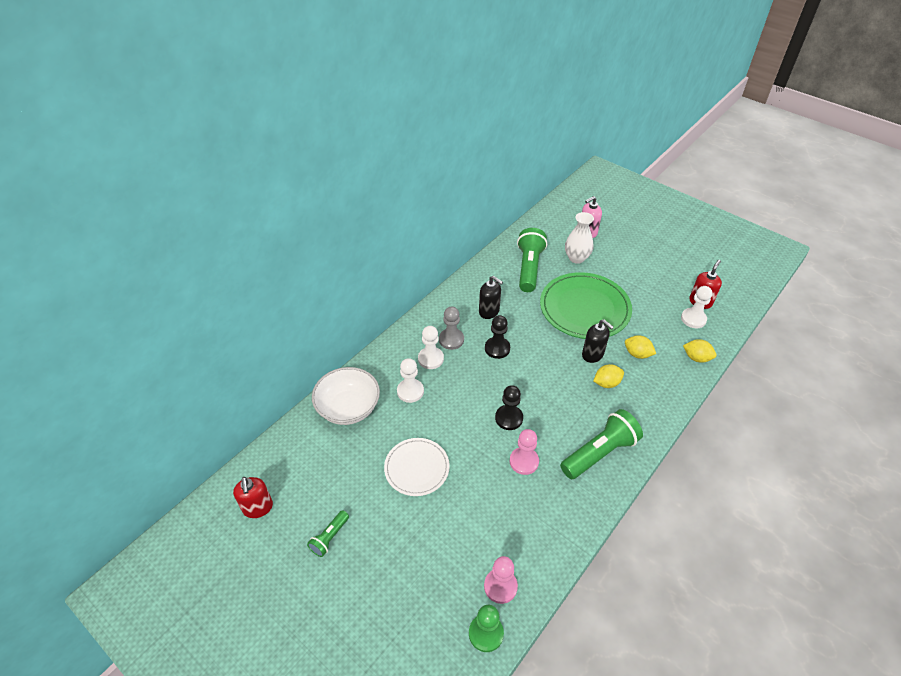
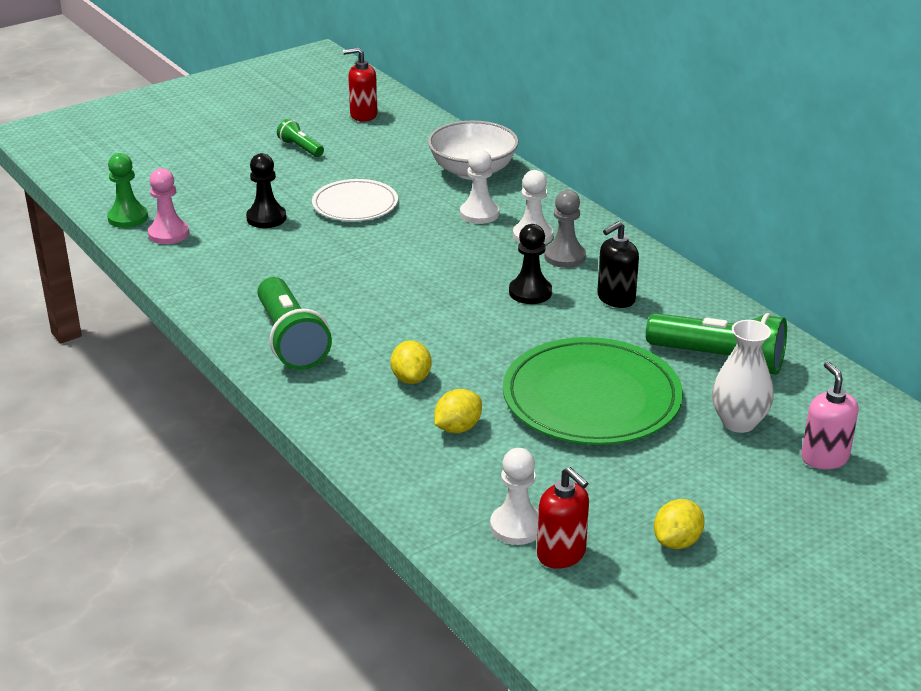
camera: 105 degrees right, 15 degrees down
(509, 418) = (393, 279): black pawn -> black pawn (266, 218)
(524, 461) = (316, 278): pink pawn -> none
(592, 354) = (477, 380): black soap dispenser -> none
(696, 358) = (417, 496): yellow lemon -> yellow lemon (677, 541)

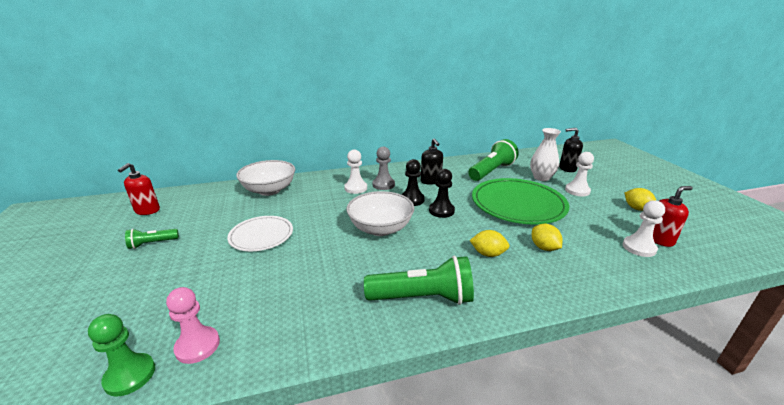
camera: 70 degrees left, 5 degrees down
(266, 218) = (236, 279): black pawn -> black pawn (441, 211)
(424, 282) = (380, 228): none -> white bowl
(479, 214) = (318, 197): white pawn -> white pawn (577, 191)
(824, 458) = (567, 168): pink soap dispenser -> black soap dispenser

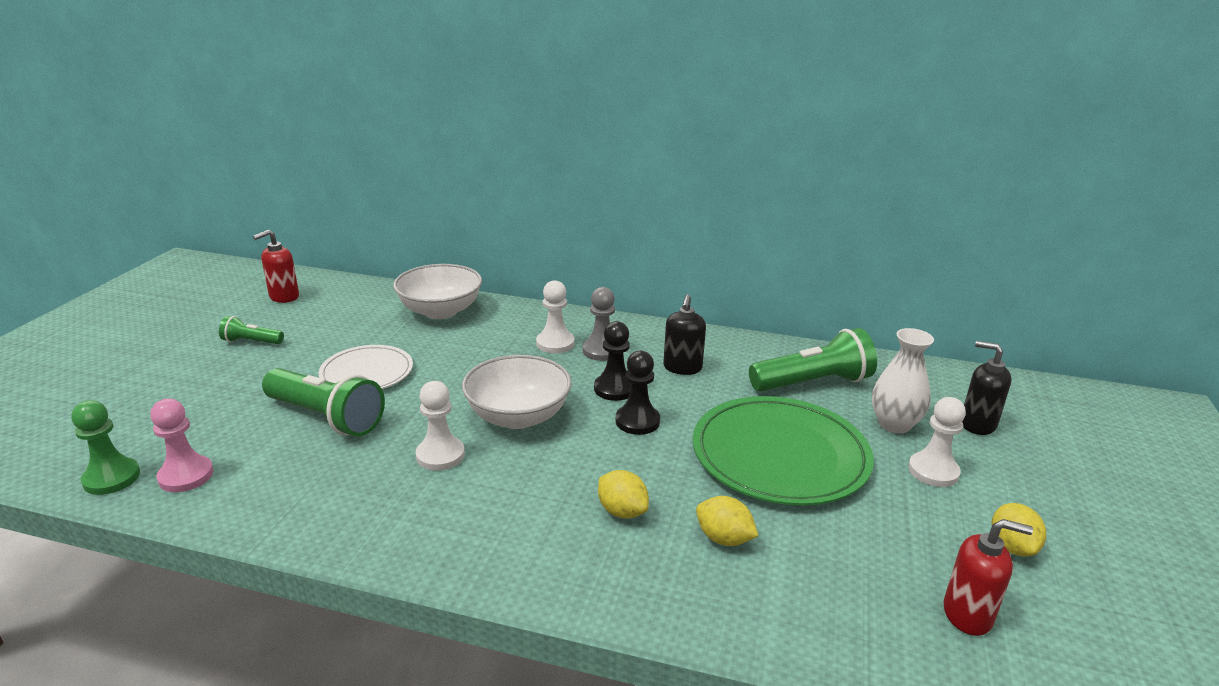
camera: 30 degrees right, 0 degrees up
(422, 298) = (459, 530): green flashlight -> green flashlight (326, 417)
(544, 248) = (724, 539): yellow lemon -> yellow lemon turned 60 degrees counterclockwise
(639, 247) = (900, 610): white pawn -> white pawn (440, 455)

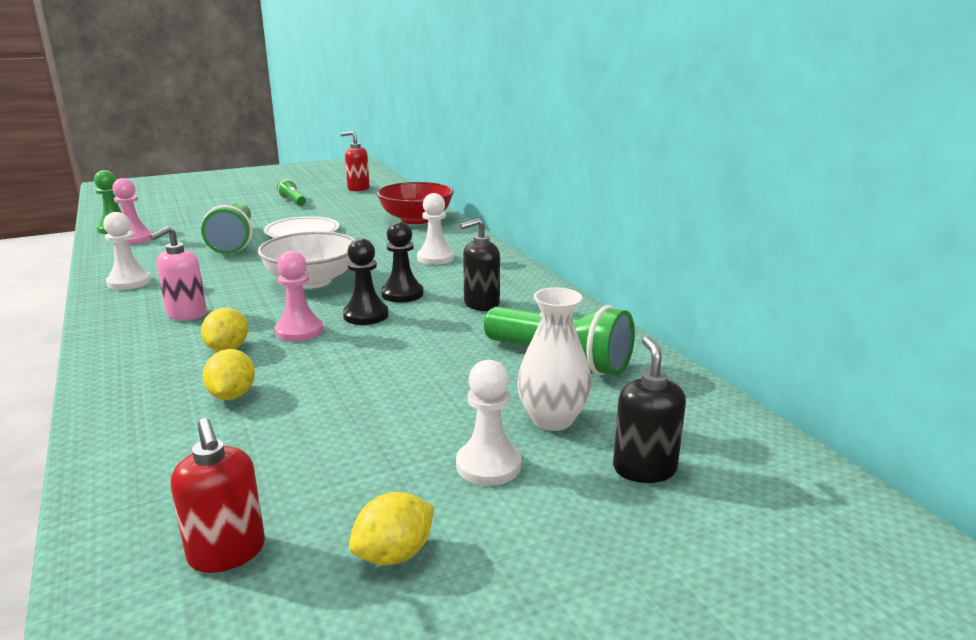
camera: 50 degrees right, 5 degrees down
(440, 311) = (416, 219): white bowl -> red bowl
(440, 455) = (230, 279): white pawn -> white pawn (129, 282)
(502, 509) = (186, 314): none -> pink soap dispenser
(601, 350) = (453, 273): grey pawn -> none
(629, 463) = (299, 331): none -> pink pawn
(780, 455) = (398, 381): green plate -> none

